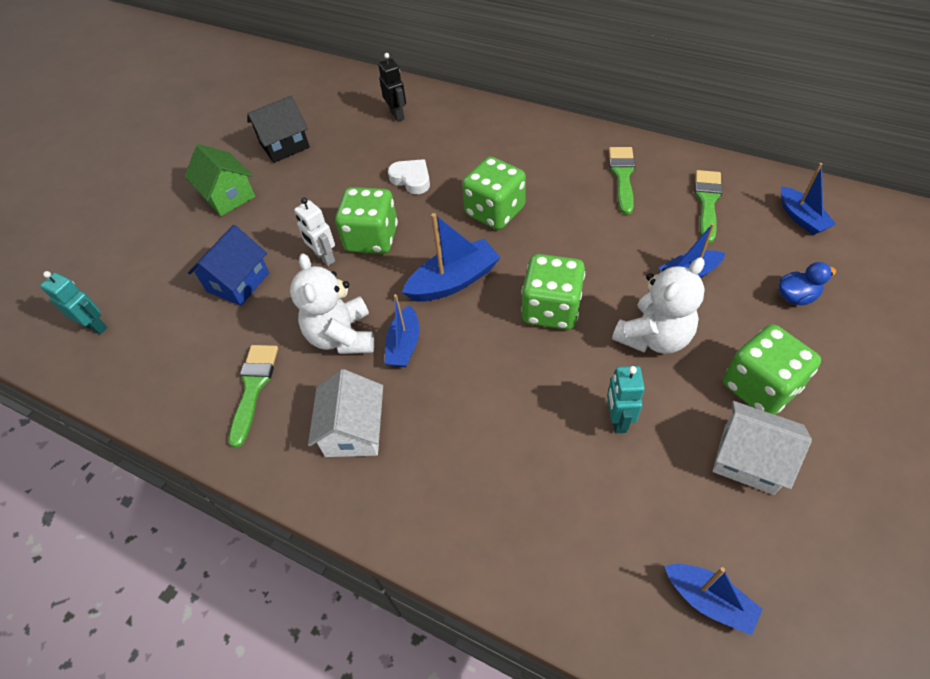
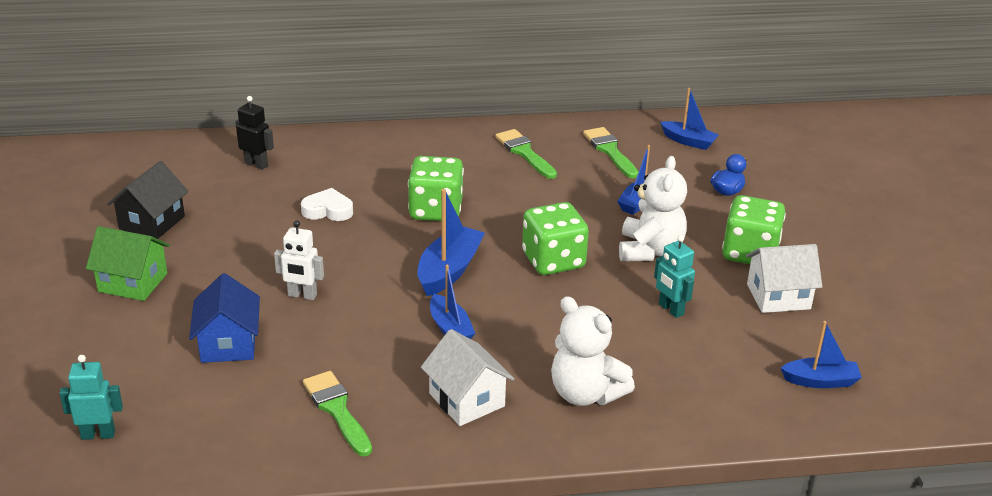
camera: 40 degrees left, 20 degrees down
(342, 336) = (385, 344): white teddy bear -> white teddy bear (585, 393)
(372, 238) = (336, 266): green dice -> none

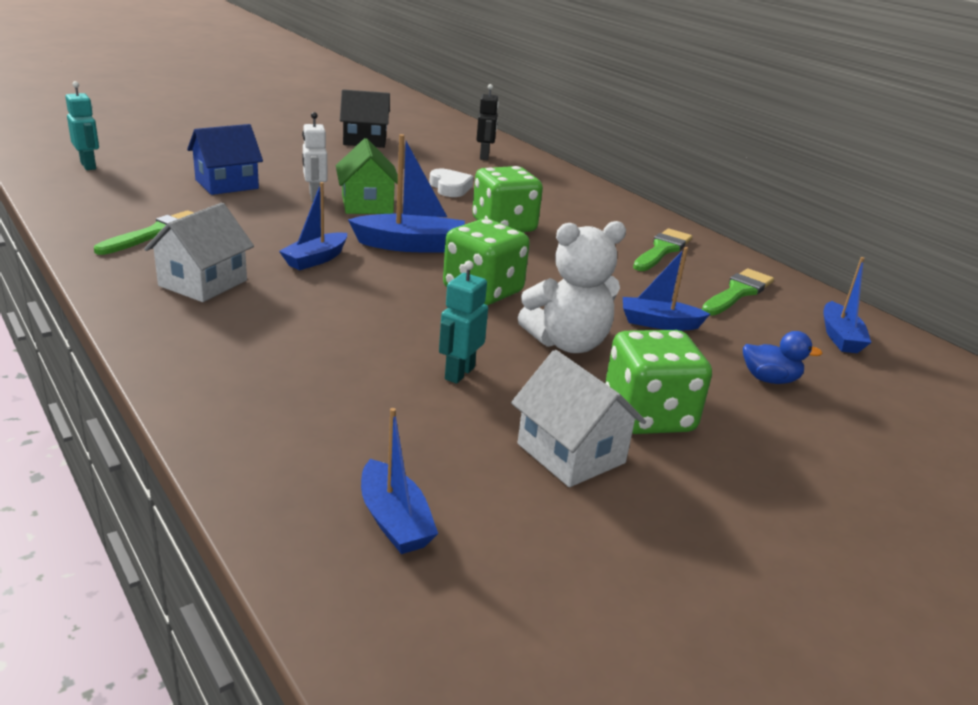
camera: 60 degrees right, 5 degrees down
(133, 282) = (283, 147): green house -> green house (367, 205)
(585, 393) = (250, 342): white teddy bear -> none

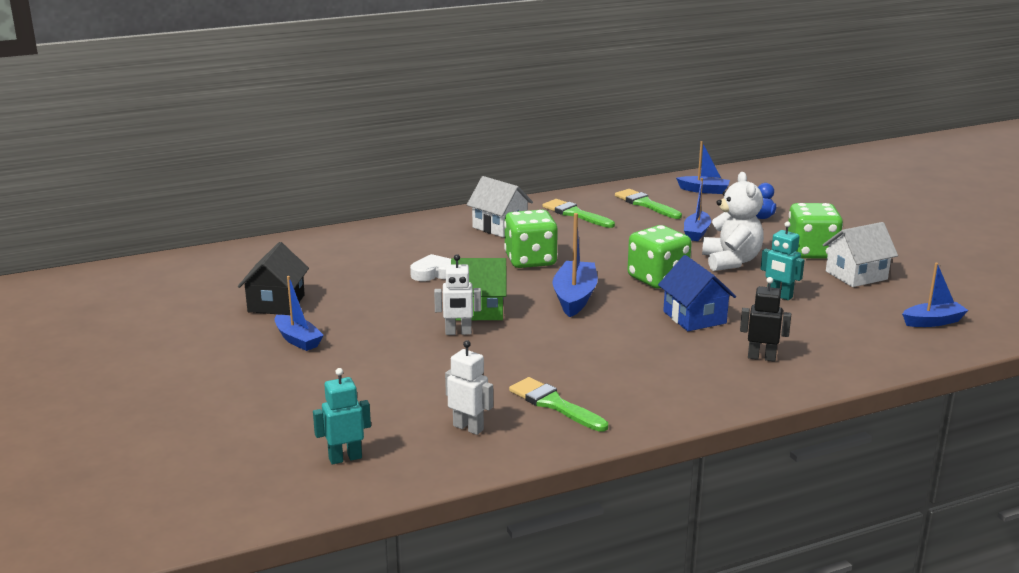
camera: 75 degrees left, 5 degrees down
(122, 201) = (468, 428): none -> white robot
(203, 283) = (661, 379): white house -> white house (500, 227)
(227, 184) = (417, 375): blue house -> blue house (694, 317)
(315, 259) = (607, 335): blue boat -> blue boat (298, 340)
(484, 156) = (343, 251): black robot -> black robot (761, 357)

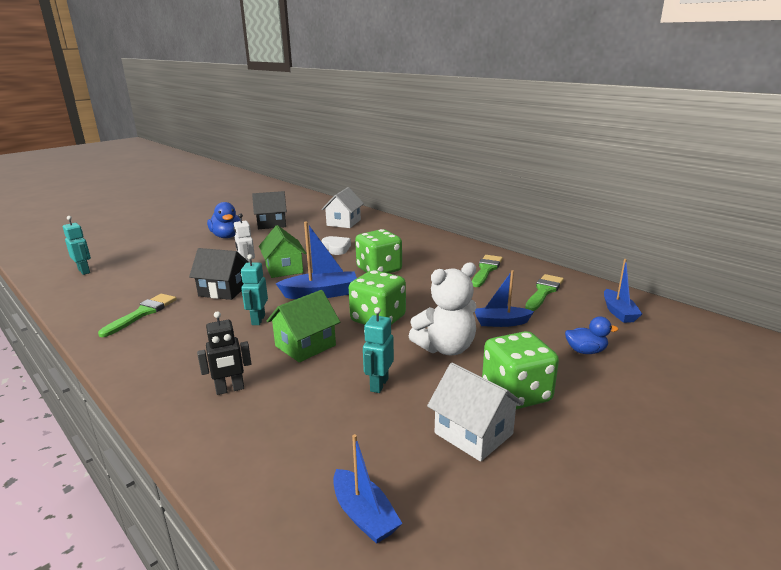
camera: 70 degrees right, 0 degrees up
(298, 340) = (227, 236): blue boat -> blue duck
(468, 428) = (113, 294): white robot -> none
(500, 227) = (432, 251): white house -> white house (343, 222)
(520, 351) = (223, 290): none -> black house
(620, 336) = (258, 320): none -> turquoise robot
(694, 317) = (305, 346): blue house -> green house
(761, 357) = (230, 389): black robot -> black robot turned 75 degrees clockwise

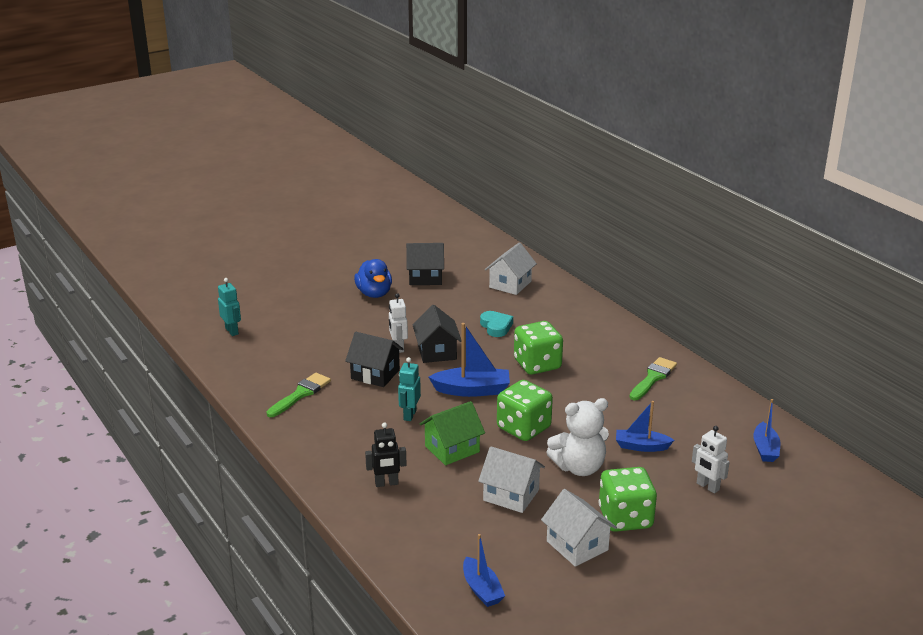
camera: 10 degrees right, 5 degrees up
(284, 269) = (437, 352): green house -> black house
(336, 248) = (496, 327): white heart -> turquoise heart
(379, 384) = (511, 495): turquoise robot -> white house
(543, 291) = (702, 414): green brush -> none
(585, 351) = (707, 487): blue duck -> white robot

